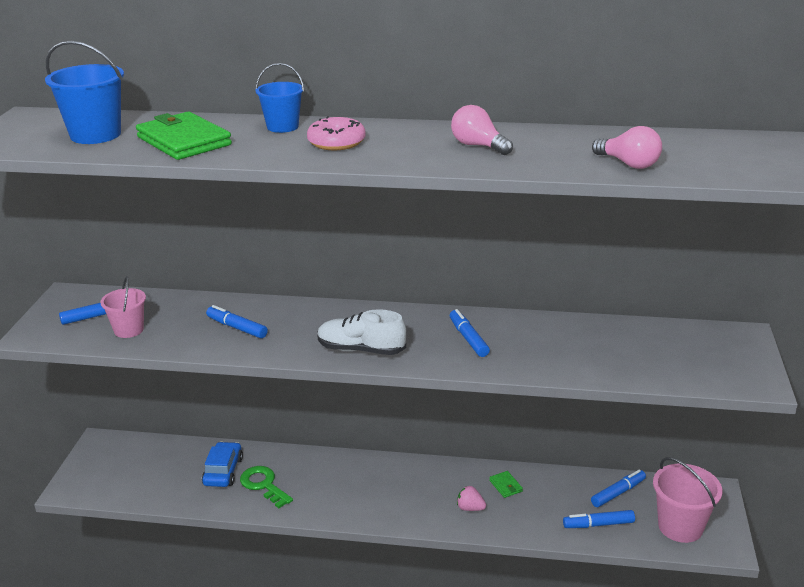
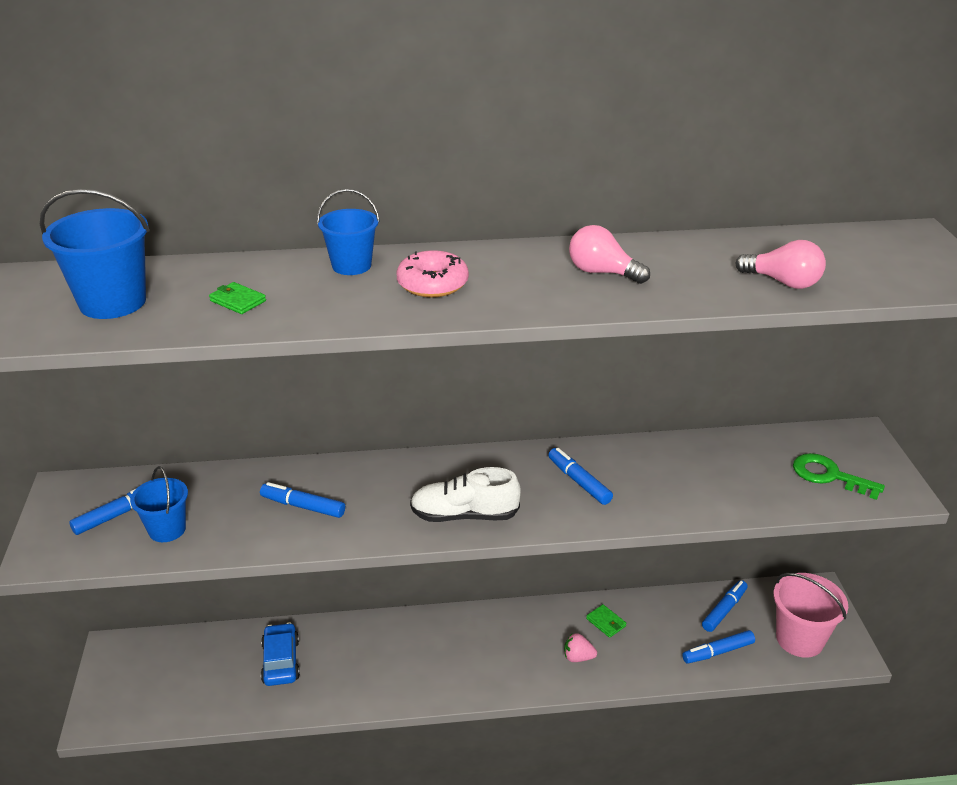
camera: 15 degrees left, 5 degrees up
(129, 330) = (167, 529): pink bucket -> blue bucket
(184, 141) = (238, 301): green wallet -> green wallet, size x0.43
(263, 485) = (335, 671): green key -> green key (829, 476)

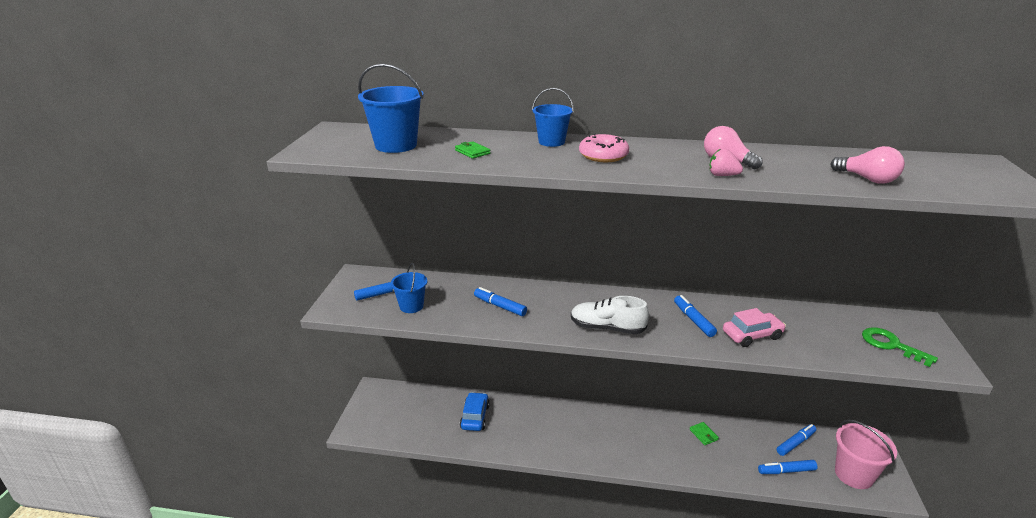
camera: 15 degrees right, 5 degrees down
(578, 657) = (679, 454): pink strawberry -> pink strawberry (722, 175)
(658, 492) = (752, 335): none -> pink car

